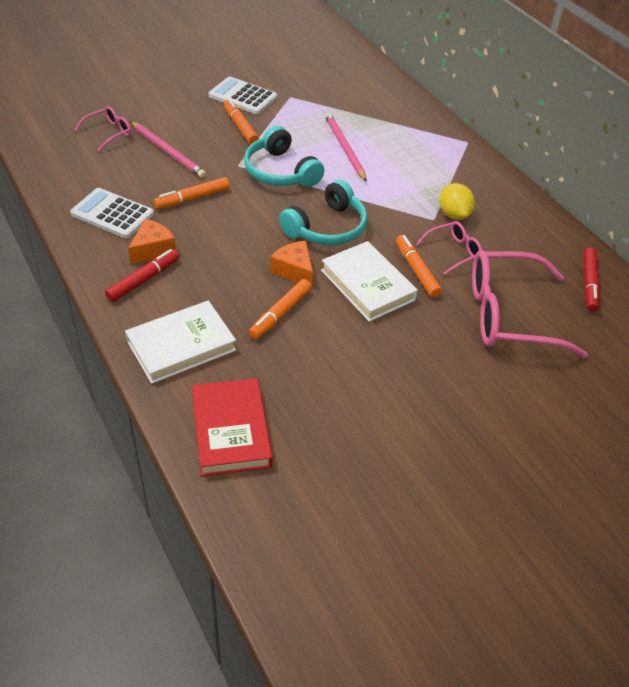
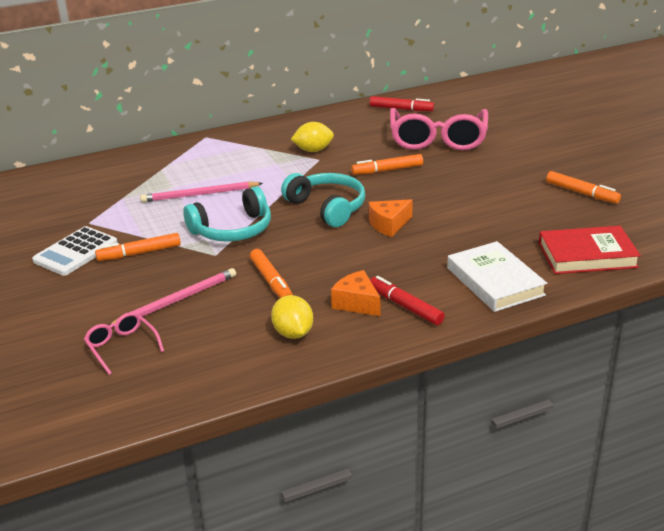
camera: 80 degrees left, 15 degrees down
(112, 214) = (293, 333): white calculator -> yellow lemon
(280, 313) = (447, 232): orange marker -> orange marker (581, 193)
(367, 285) = (407, 192): white book -> none
(453, 252) = (363, 154): pink glasses -> none

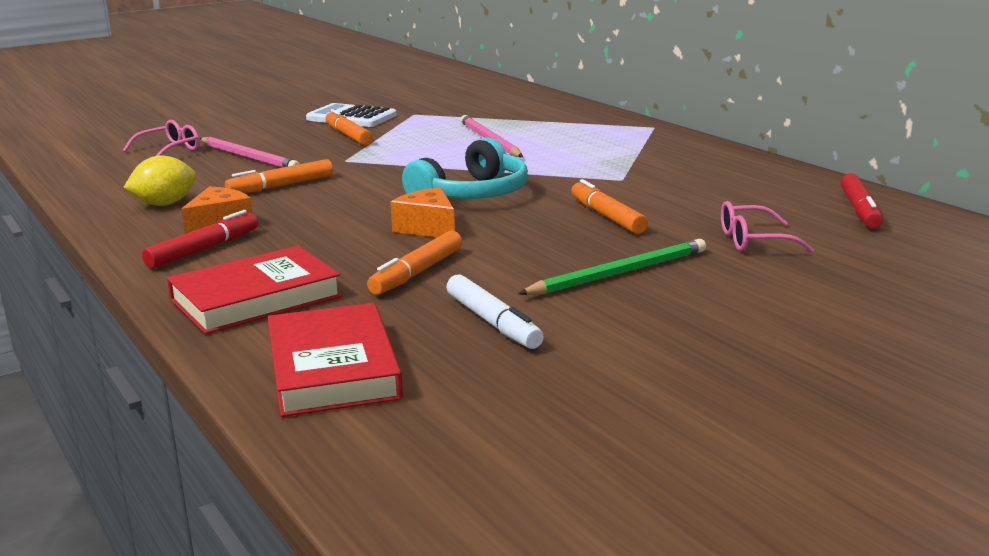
camera: 80 degrees right, 10 degrees down
(232, 230) = (404, 161): turquoise headphones -> none
(313, 150) = (649, 174): yellow lemon -> none
(438, 139) = (754, 241): pink glasses -> pink glasses, size x0.48
(475, 176) = (619, 273): none -> green pencil
(495, 281) = (256, 298): white book -> red book
(534, 212) = (493, 322): none -> white marker
(581, 193) = (589, 365): orange marker -> orange marker (417, 273)

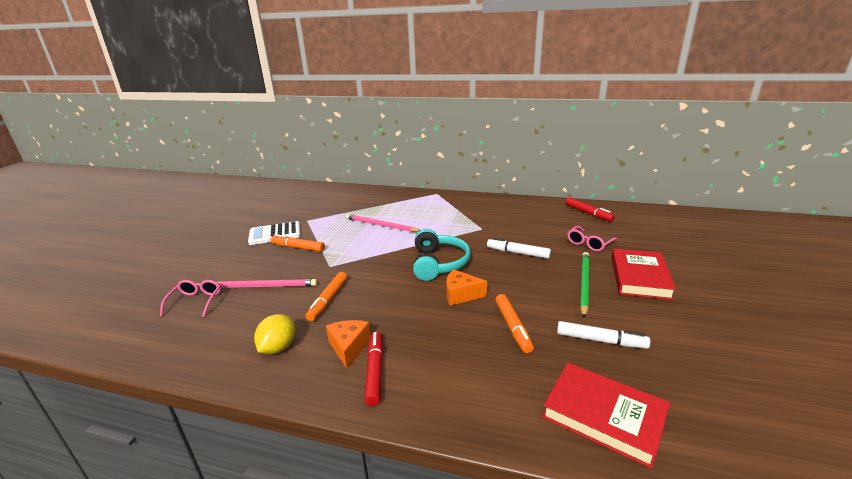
camera: 40 degrees left, 5 degrees up
(256, 298) = (475, 391): red book -> red book (639, 277)
(607, 216) = (518, 253): orange marker -> white marker

